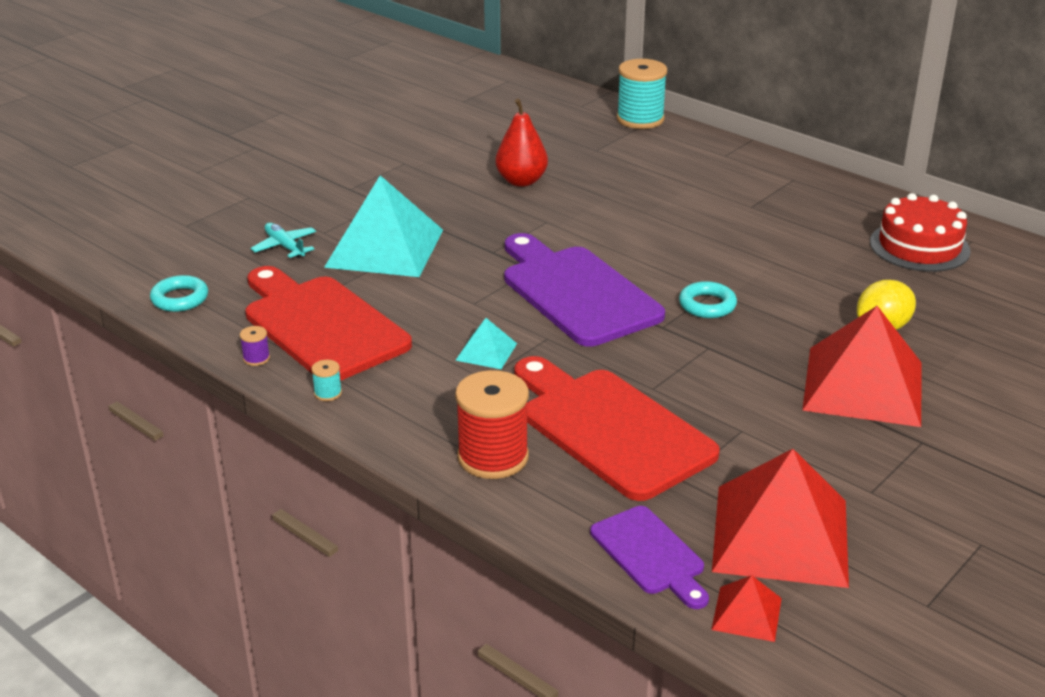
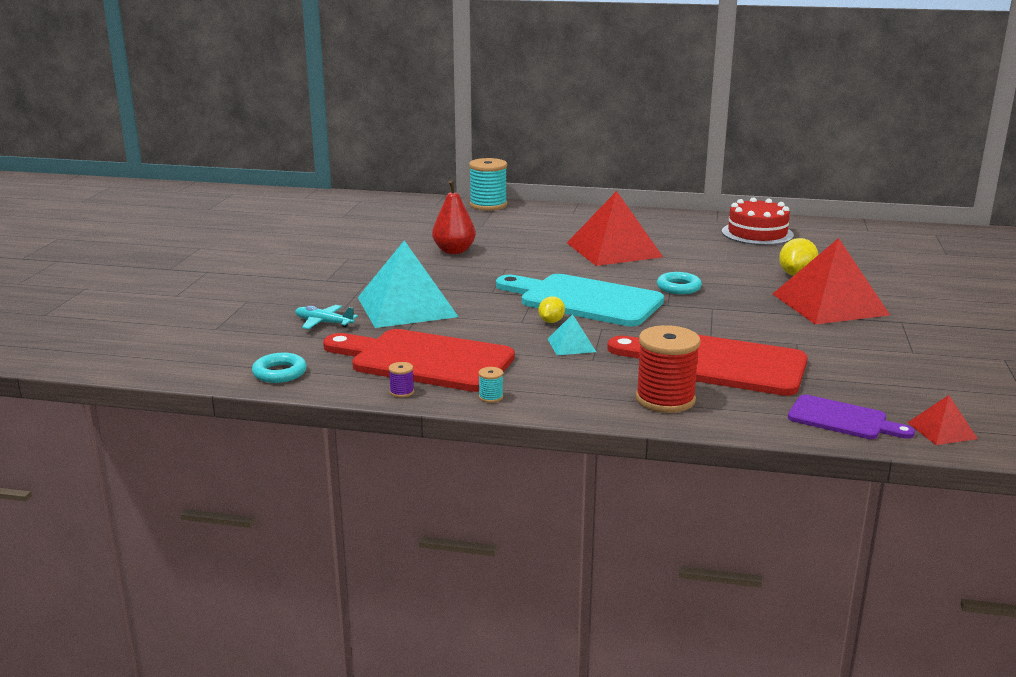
camera: 30 degrees left, 10 degrees down
(504, 312) = (551, 321): none -> yellow lemon
(576, 292) = (584, 300): purple cutting board -> turquoise cutting board
(781, 534) = (898, 386): red pyramid -> red pyramid (614, 249)

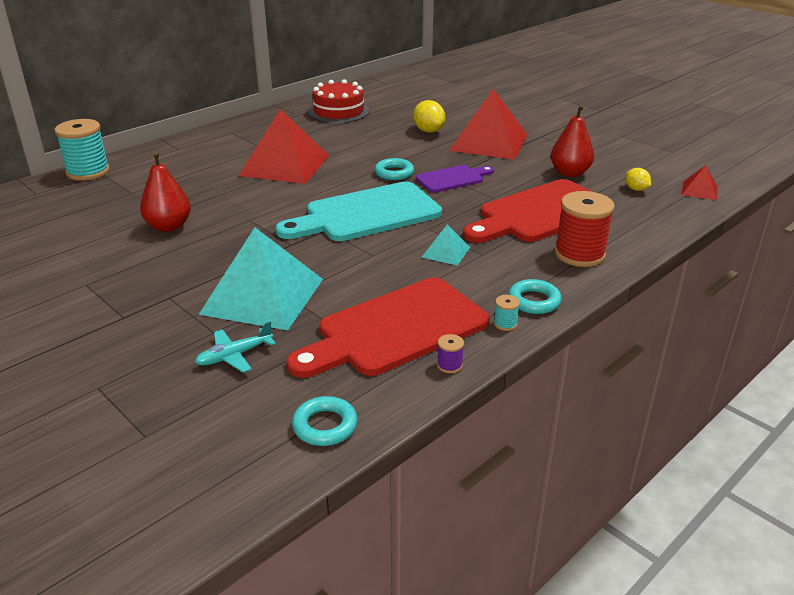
camera: 55 degrees left, 10 degrees up
(545, 399) = (534, 301): none -> turquoise ring
(551, 321) = (390, 243): yellow lemon -> yellow lemon (636, 189)
(838, 355) = (569, 173): none -> red pear
(842, 419) = (662, 210): purple cutting board -> purple cutting board (452, 179)

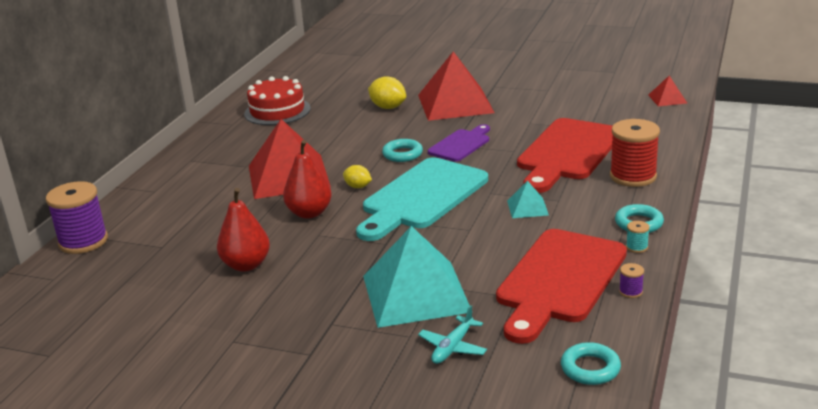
camera: 25 degrees left, 5 degrees down
(88, 172) = (83, 241): turquoise spool -> purple spool
(569, 173) = (553, 112): red pear -> red pear (309, 213)
(636, 189) = (619, 111): yellow lemon -> yellow lemon (358, 187)

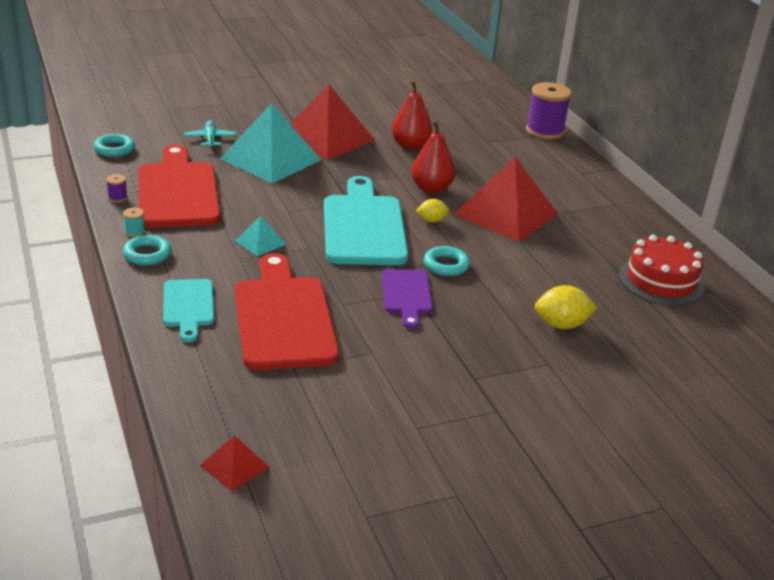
camera: 135 degrees right, 5 degrees up
(455, 103) = (498, 357): red pyramid -> red pyramid (327, 138)
(633, 176) = (188, 306): red spool -> turquoise cutting board

